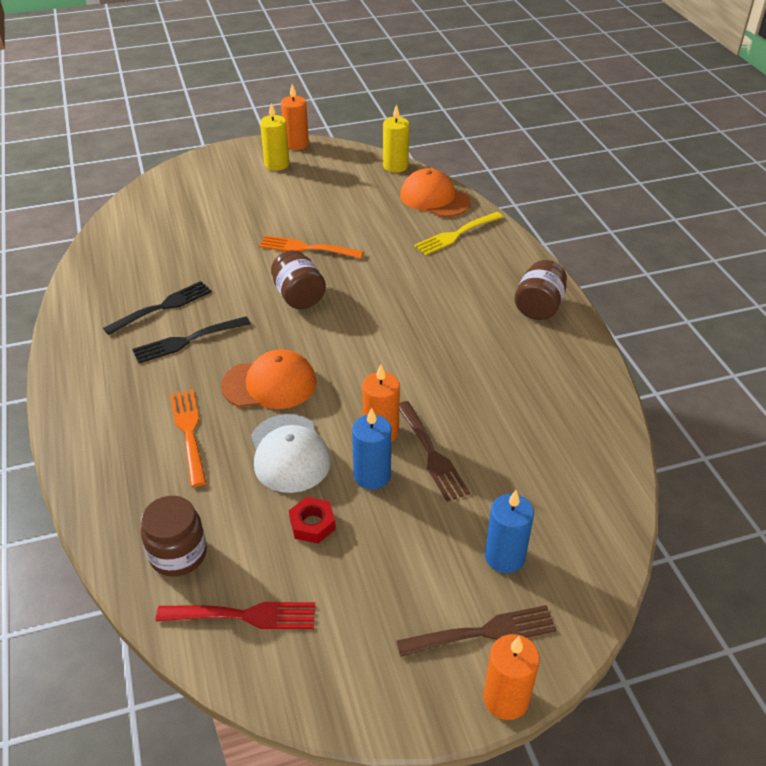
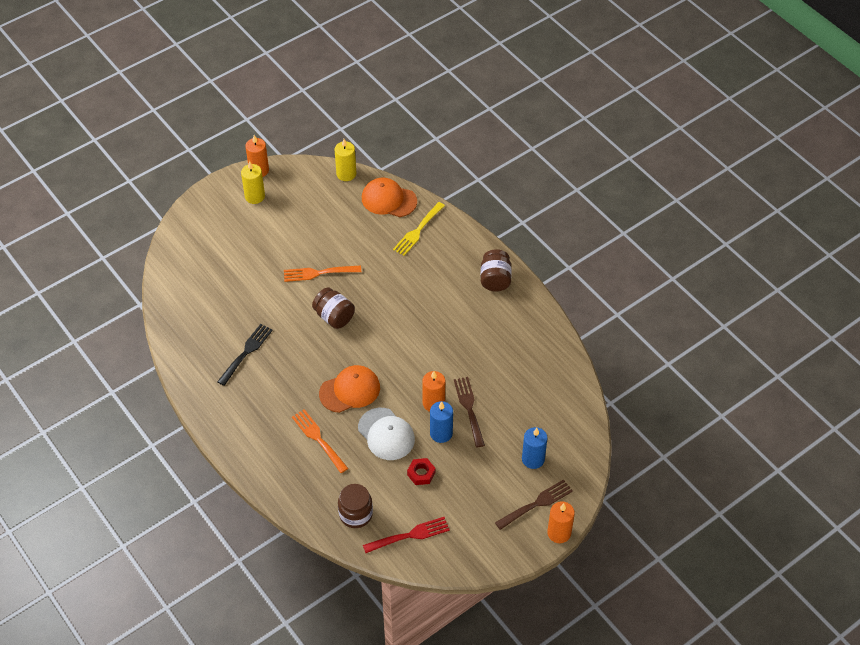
camera: 20 degrees left, 10 degrees up
(187, 340) = (278, 374): black fork -> none
(431, 454) = (469, 409): brown fork -> brown fork turned 150 degrees counterclockwise

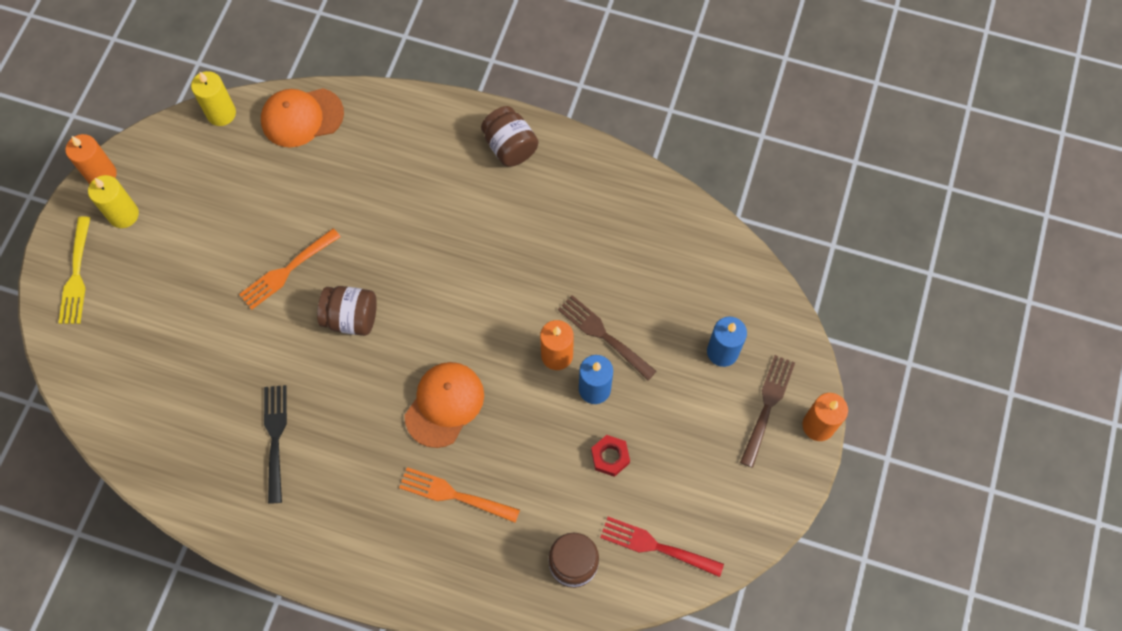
camera: 35 degrees left, 15 degrees up
(386, 434) = (531, 433): white cap -> none
(410, 535) = (656, 546): red fork -> red fork turned 105 degrees counterclockwise
(418, 231) = (369, 138): yellow fork -> yellow fork (76, 275)

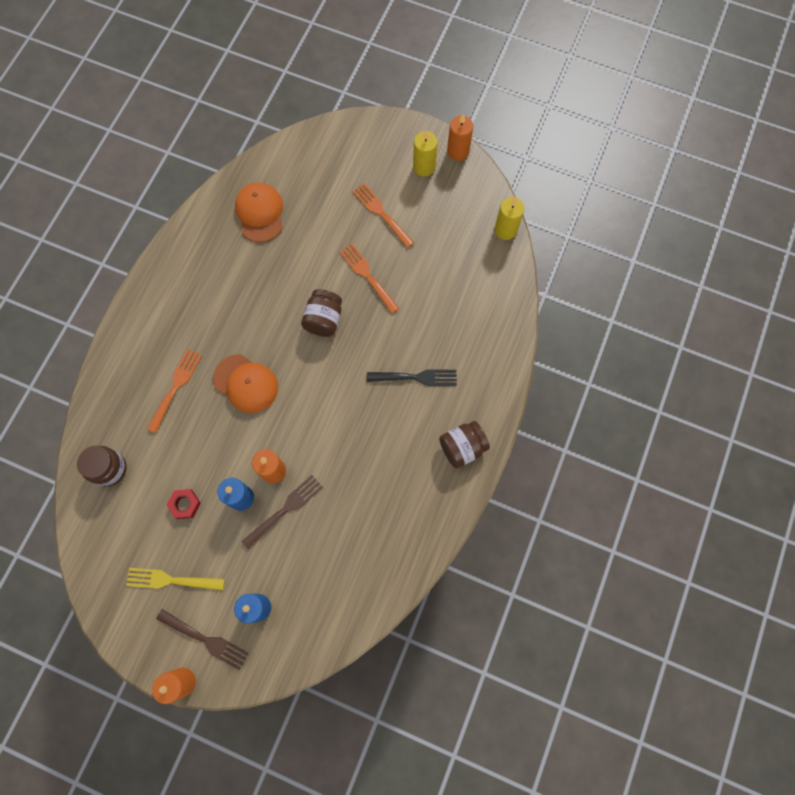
camera: 95 degrees right, 5 degrees up
(76, 275) = (378, 139): yellow fork -> yellow fork (171, 580)
(194, 262) = (381, 213): none -> orange fork
(275, 438) = (238, 267): black fork -> black fork (416, 377)
(302, 117) = (499, 287): orange cap -> orange cap (260, 213)
(656, 546) = (110, 532): red fork -> none

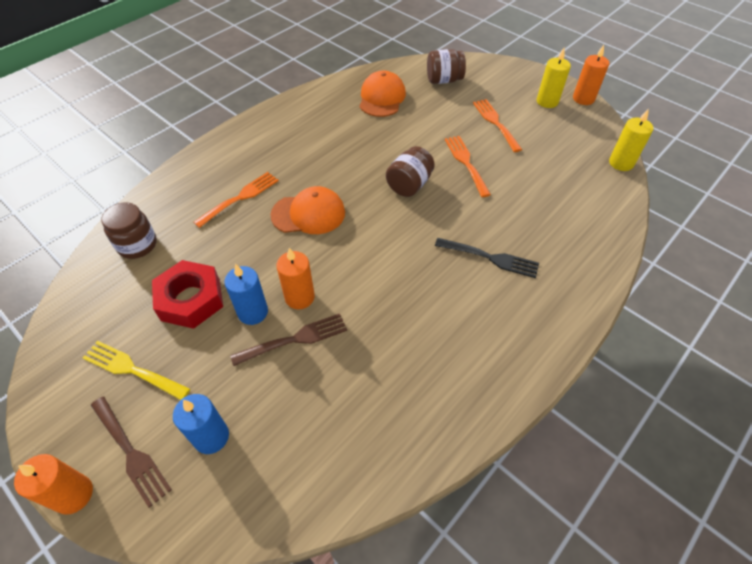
camera: 20 degrees right, 20 degrees down
(185, 504) = (191, 299): red nut -> red nut, size x1.90
(246, 383) = (308, 214): orange cap -> orange cap turned 60 degrees counterclockwise
(462, 447) = (526, 341): brown jar -> brown jar (444, 80)

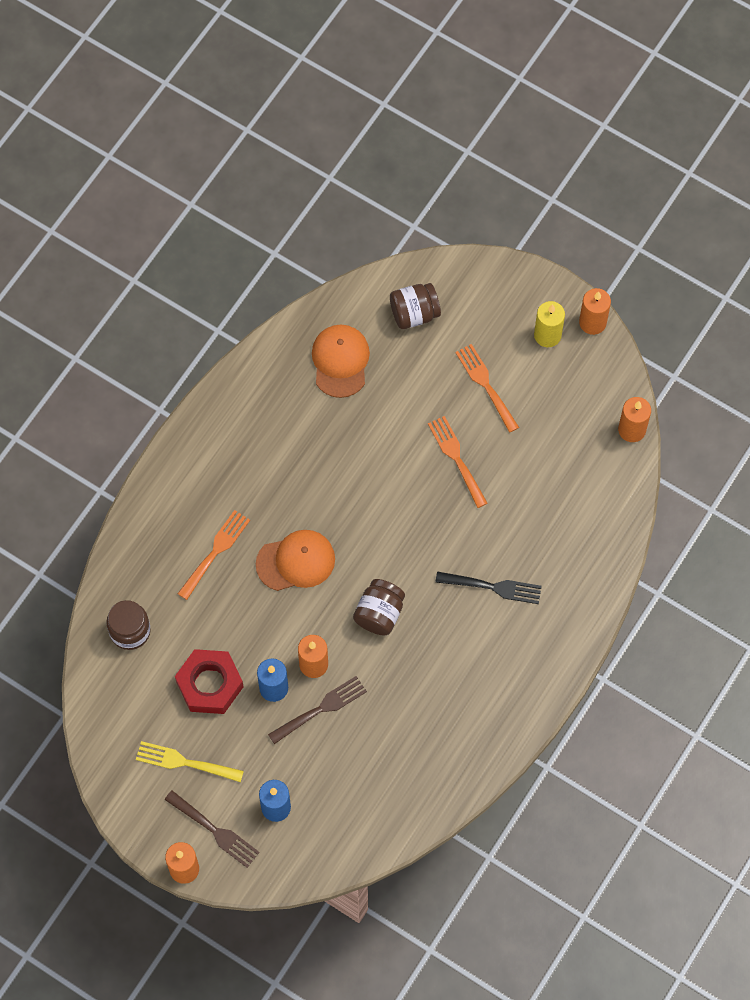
camera: 10 degrees left, 15 degrees up
(409, 185) = (397, 502): brown jar -> brown jar (379, 614)
(621, 163) = (632, 429): yellow candle -> orange candle

